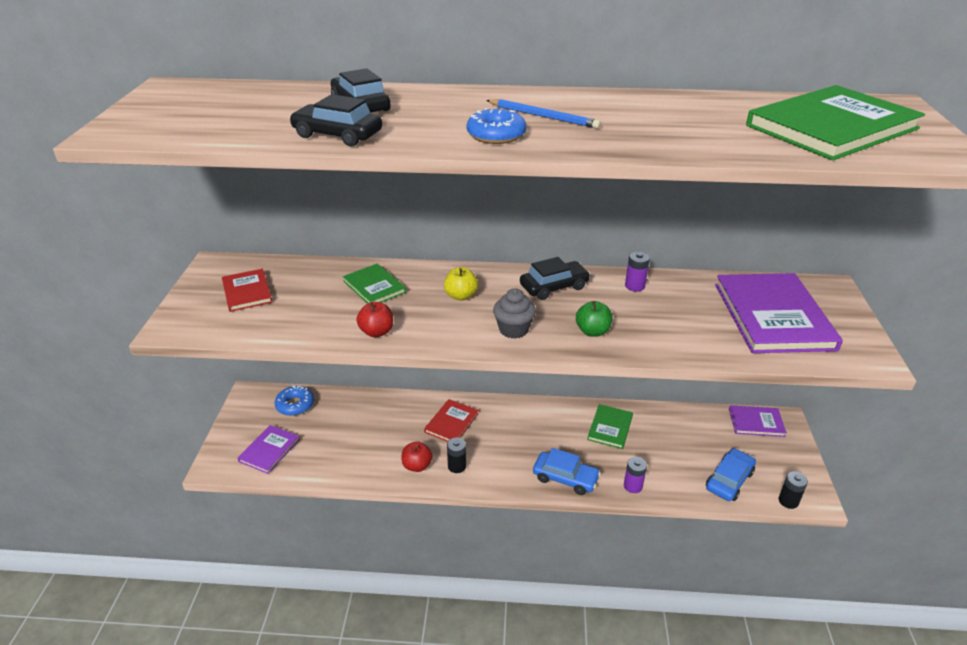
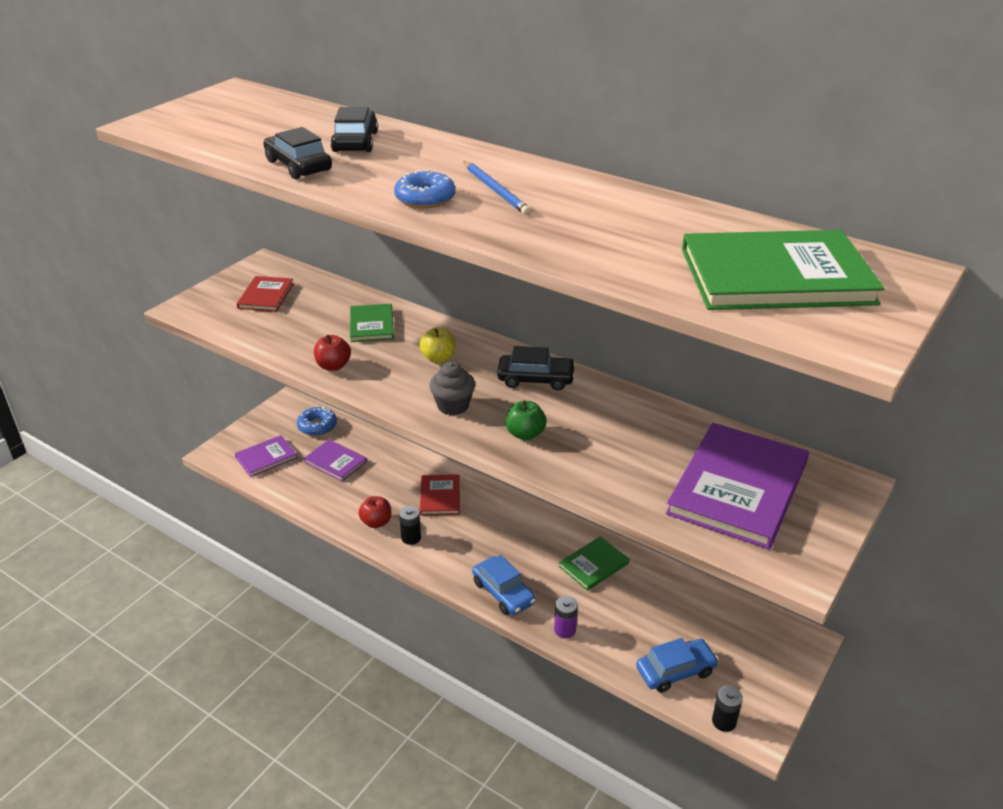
camera: 30 degrees right, 0 degrees up
(451, 423) = (440, 496): red book -> red book turned 60 degrees counterclockwise
(634, 286) = (620, 405): purple battery -> none
(756, 422) = (768, 628): purple book -> purple book (335, 462)

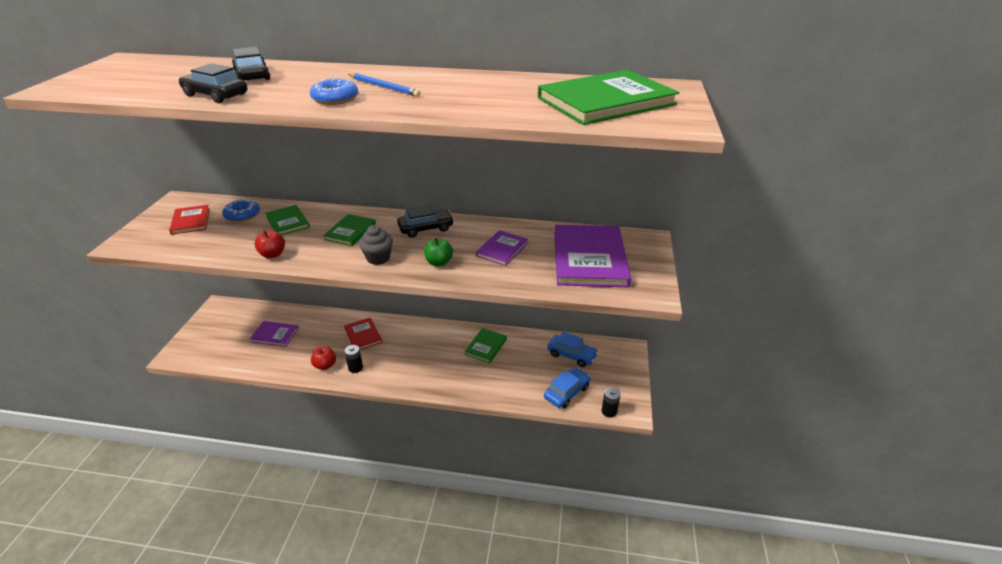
camera: 25 degrees left, 0 degrees up
(266, 457) = (218, 347): purple book -> purple book (502, 249)
(317, 426) = (249, 315): blue donut -> blue donut (242, 215)
(438, 358) = (350, 231): yellow apple -> green book
(503, 592) = (436, 382): blue car -> blue car (571, 355)
(565, 630) = (488, 391): purple battery -> none

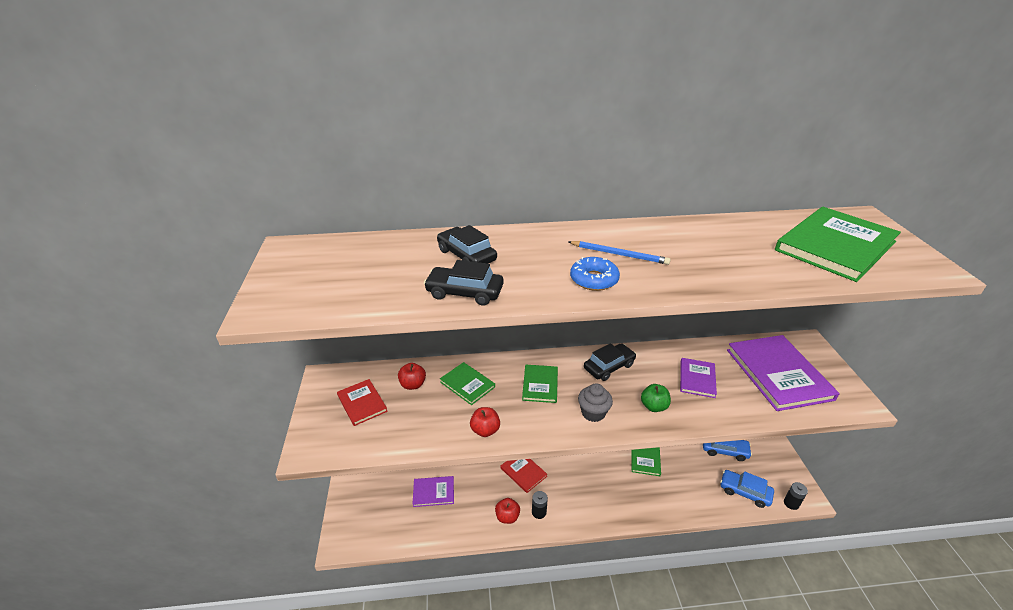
camera: 15 degrees left, 0 degrees up
(242, 215) = (413, 385): blue donut -> red apple
(567, 392) = (744, 492): blue car -> blue car turned 90 degrees counterclockwise

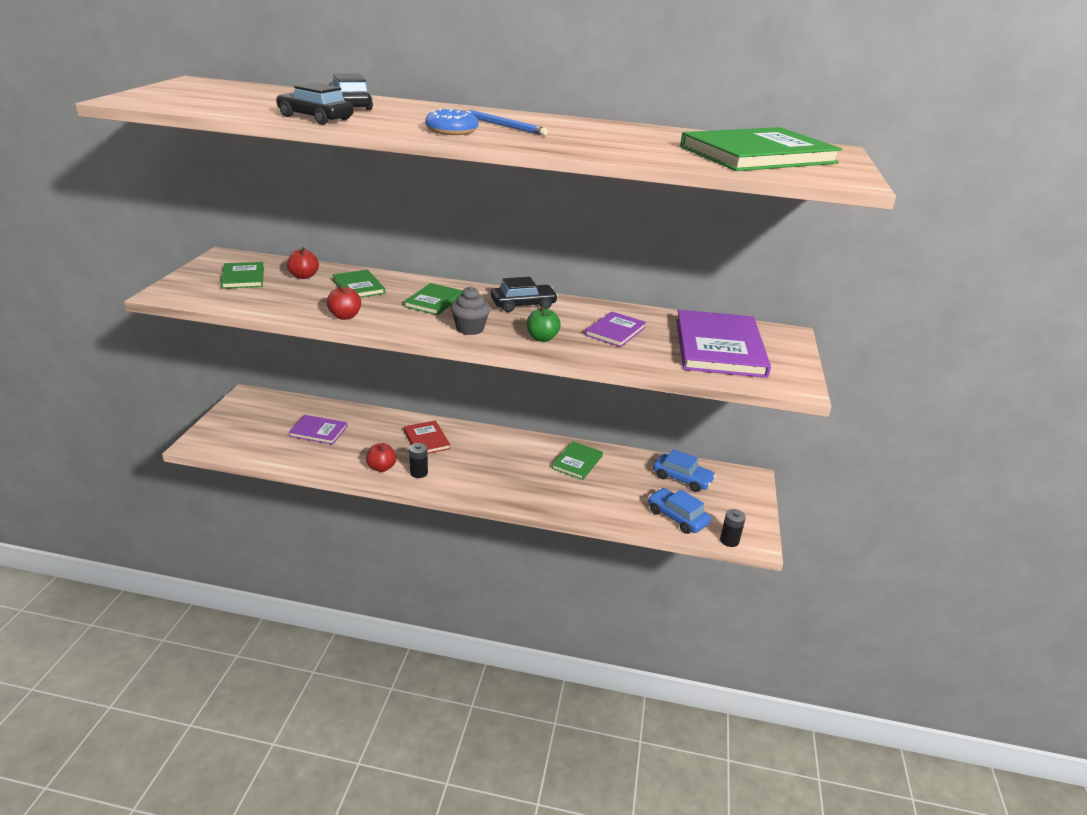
camera: 15 degrees right, 5 degrees down
(362, 403) = (243, 277): red book -> green book

